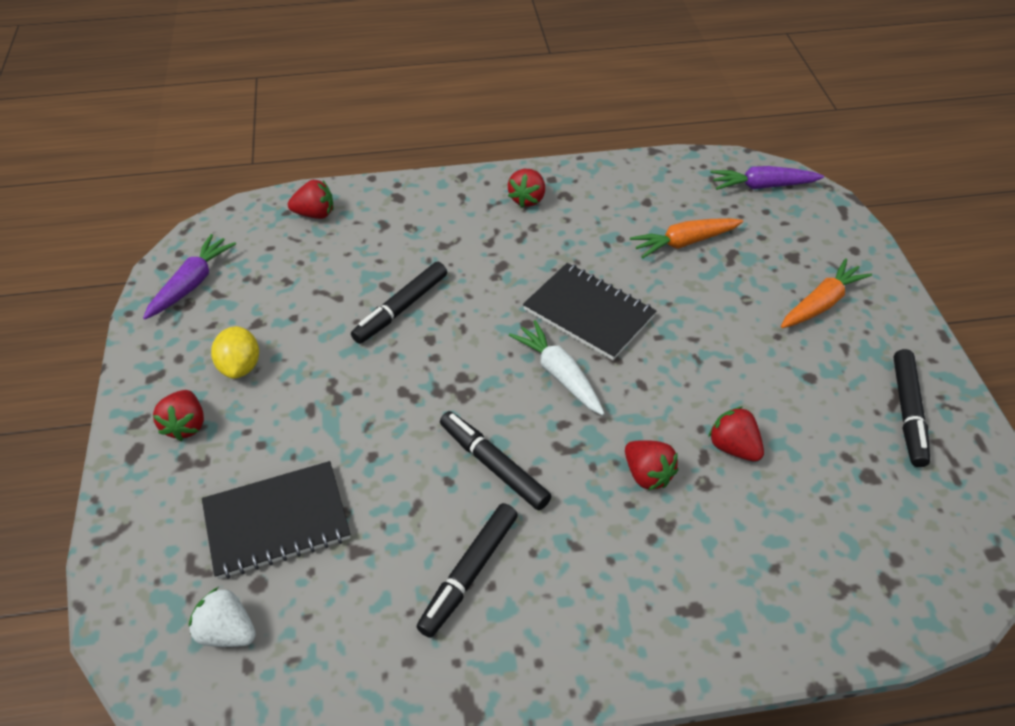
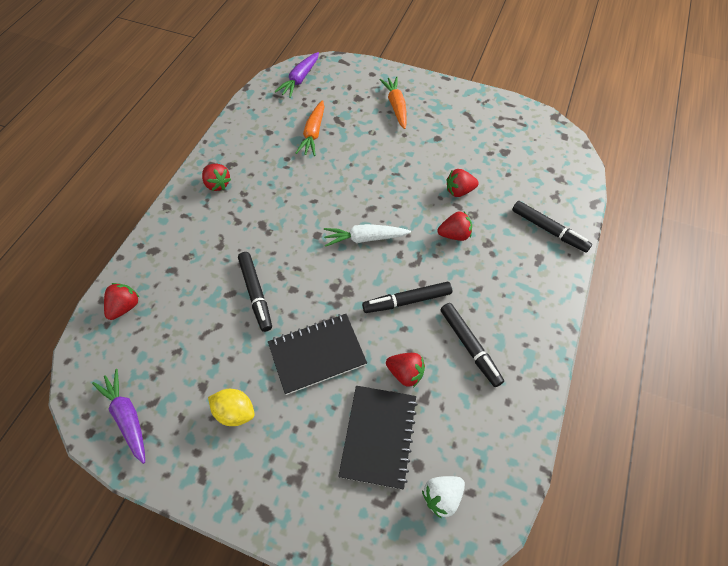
camera: 60 degrees left, 10 degrees up
(186, 425) = (264, 468): red strawberry -> red strawberry (405, 373)
(589, 313) = (331, 202): black notebook -> black notebook (317, 354)
(907, 412) = (479, 117): black marker -> black marker (548, 230)

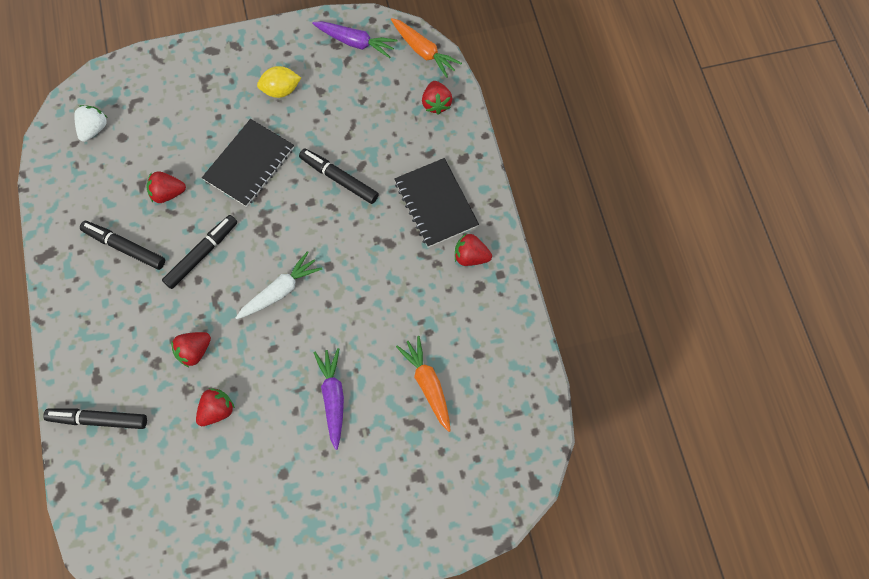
camera: 145 degrees right, 10 degrees up
(300, 79) = (511, 459): purple carrot -> purple carrot (333, 398)
(378, 436) = (162, 138): black notebook -> black notebook (435, 204)
(396, 106) = (362, 493): orange carrot -> orange carrot (423, 51)

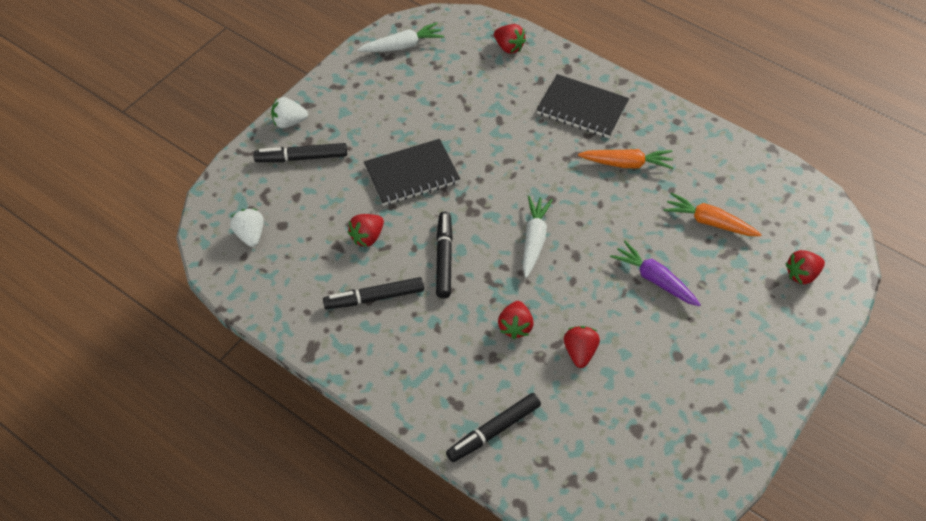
camera: 40 degrees left, 15 degrees down
(208, 51) = (289, 122): none -> white strawberry
(249, 164) = (412, 174): black notebook -> black notebook turned 75 degrees clockwise
(281, 90) = (380, 111): yellow lemon -> none
(339, 179) = (493, 139): black marker -> black marker (301, 158)
(355, 42) = (402, 46): purple carrot -> white carrot
(423, 51) = (460, 21): orange carrot -> orange carrot (626, 164)
(471, 256) = (644, 124): red strawberry -> red strawberry (802, 275)

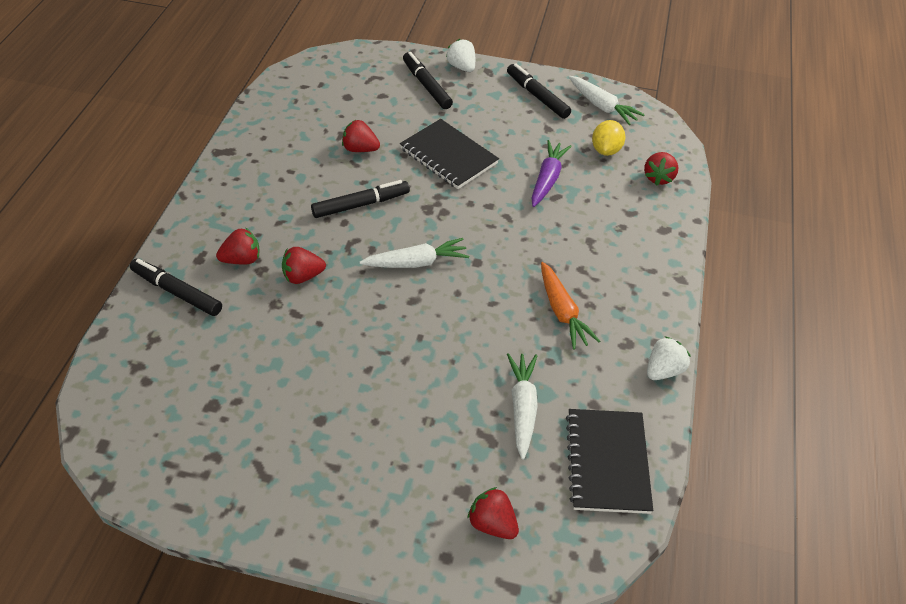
camera: 65 degrees right, 5 degrees down
(250, 235) = (327, 83): white strawberry -> white strawberry (663, 370)
(374, 298) = (295, 172): black marker -> black marker (537, 96)
(459, 66) = (606, 150): none -> yellow lemon
(580, 352) = (291, 334): red strawberry -> red strawberry (242, 259)
(582, 108) = (616, 255): black notebook -> black notebook (607, 462)
(655, 280) = (413, 375): purple carrot -> purple carrot (547, 179)
(710, 222) = (522, 408): orange carrot -> white carrot

